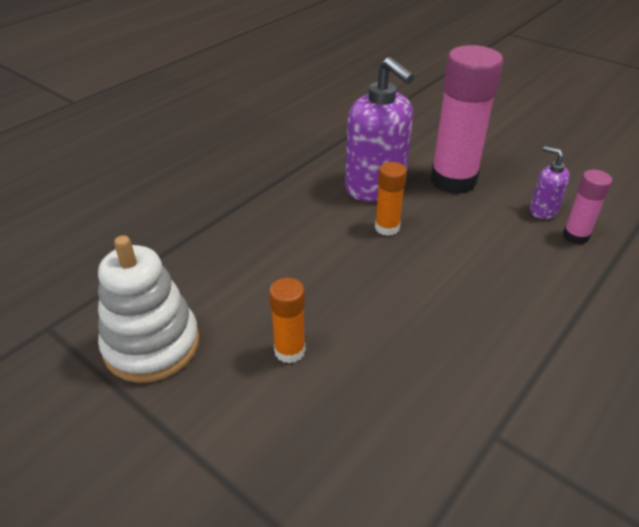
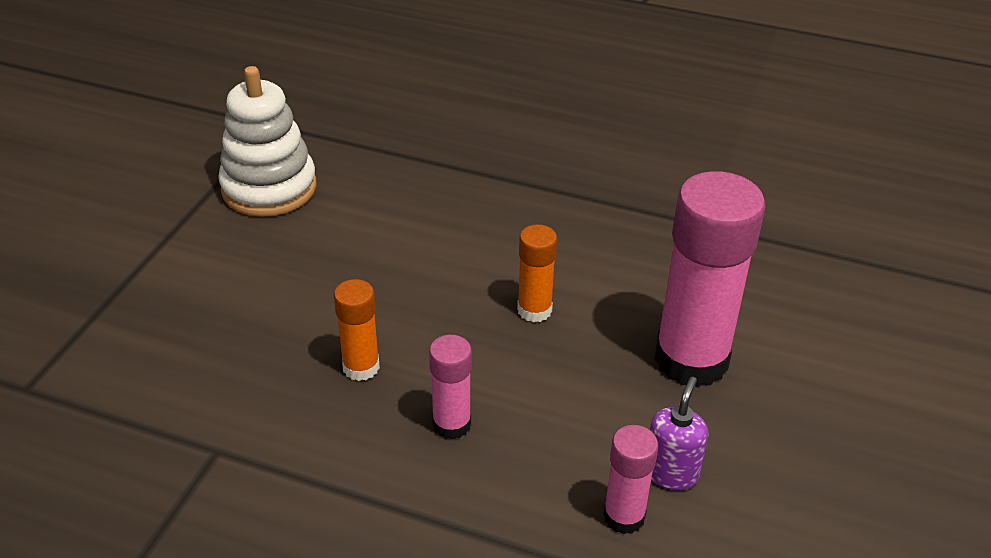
camera: 70 degrees right, 0 degrees up
(289, 351) = (289, 276): orange glue stick -> orange glue stick (361, 367)
(375, 188) = (620, 283): purple soap dispenser -> none
(489, 290) = (451, 424): none -> pink glue stick

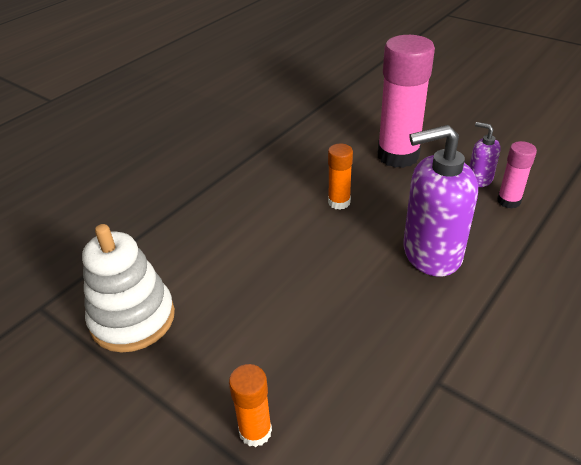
camera: 70 degrees left, 0 degrees up
(361, 367) = (369, 289): orange glue stick -> orange glue stick (255, 431)
(451, 424) = (431, 254): pink glue stick -> purple soap dispenser

